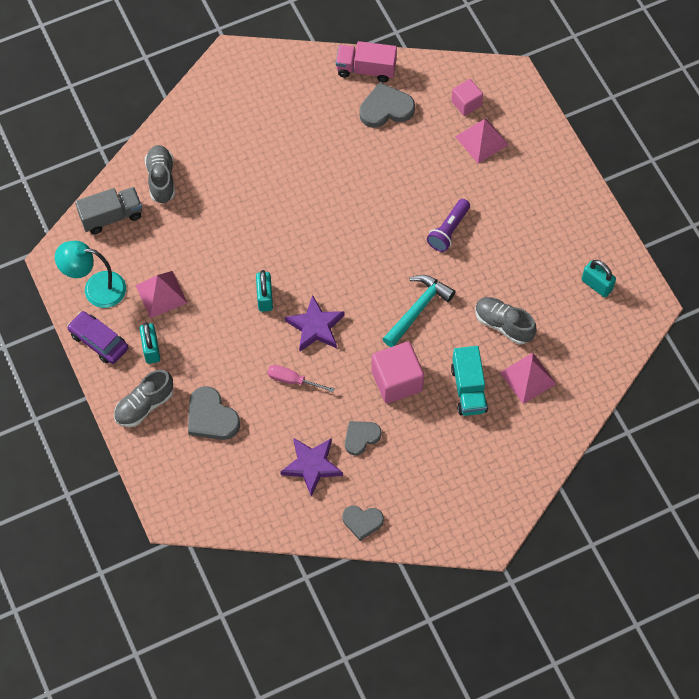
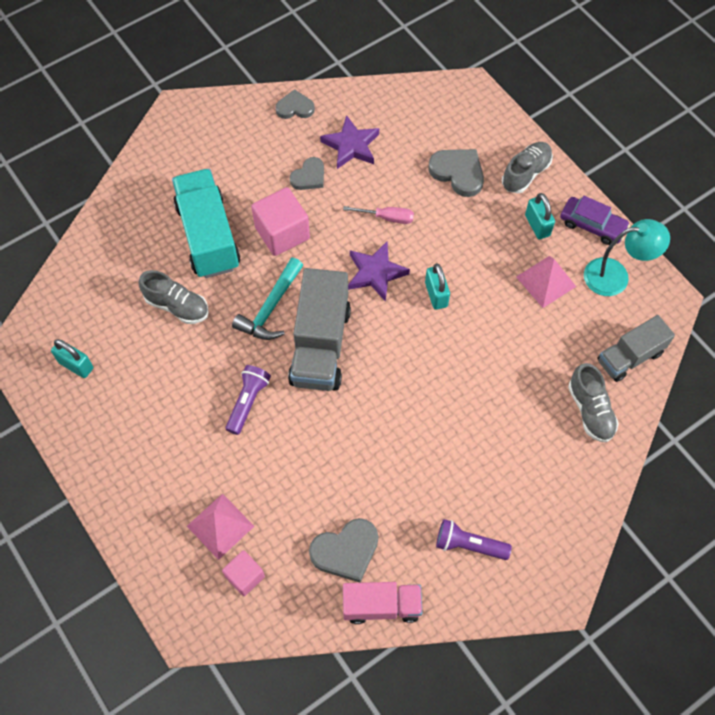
camera: 170 degrees right, 0 degrees up
(290, 98) = (468, 545): none -> purple flashlight
(378, 268) = (320, 345): none -> grey truck
(468, 389) = (208, 236): turquoise truck -> turquoise truck, size x1.60
(528, 378) = (148, 256): pink pyramid -> none

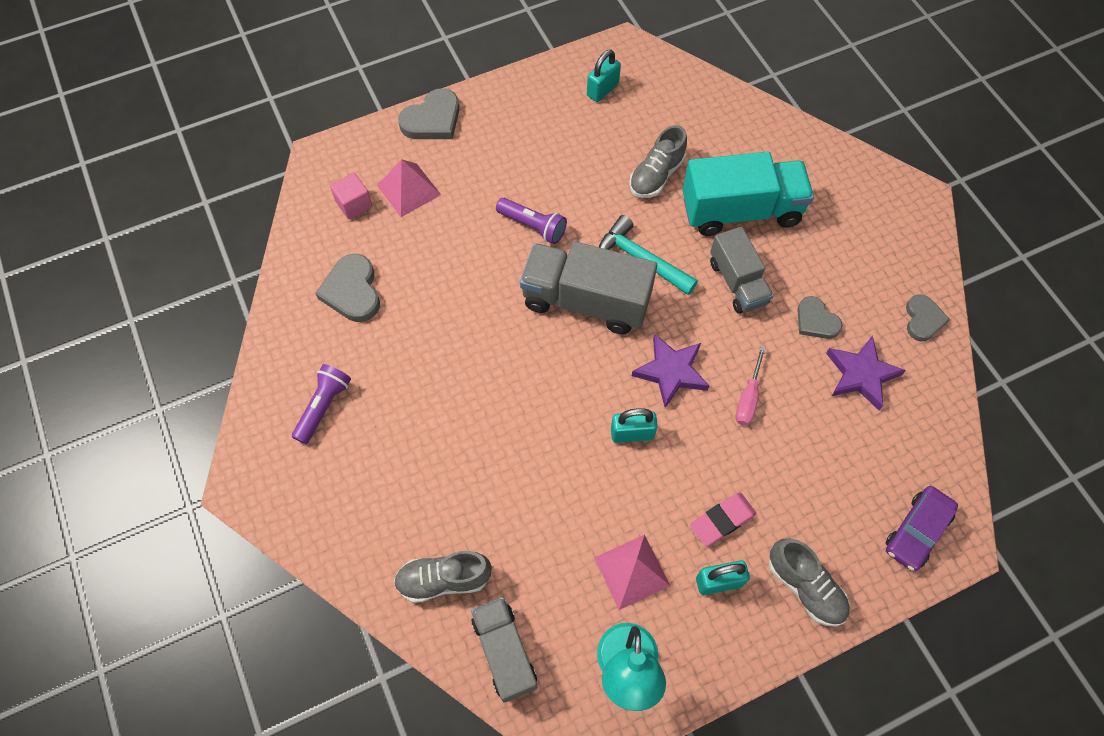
camera: 100 degrees right, 0 degrees up
(282, 233) = (737, 282): pink cube -> grey truck
(381, 605) = (289, 314): pink truck -> none
(458, 173) = (811, 496): grey heart -> grey heart (432, 120)
(491, 227) = (722, 520): none -> pink eraser
(592, 225) = (711, 659): purple car -> purple car (917, 531)

